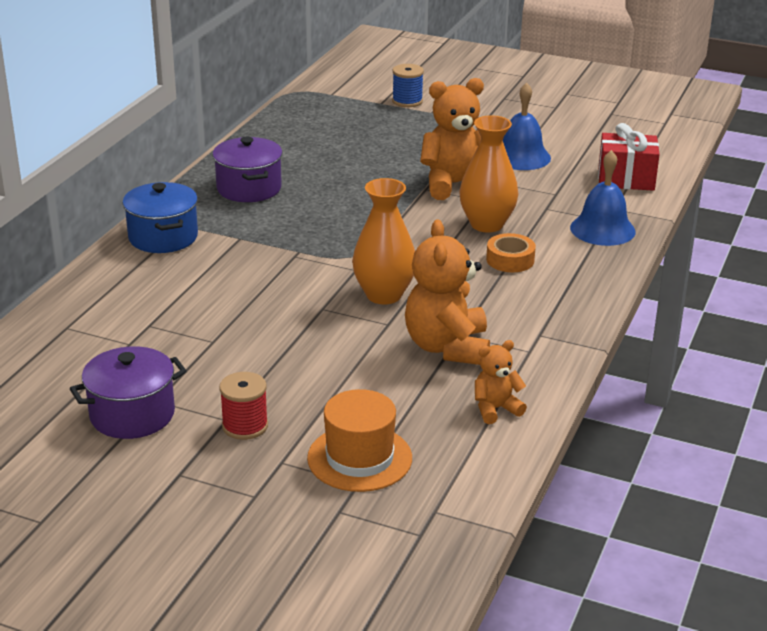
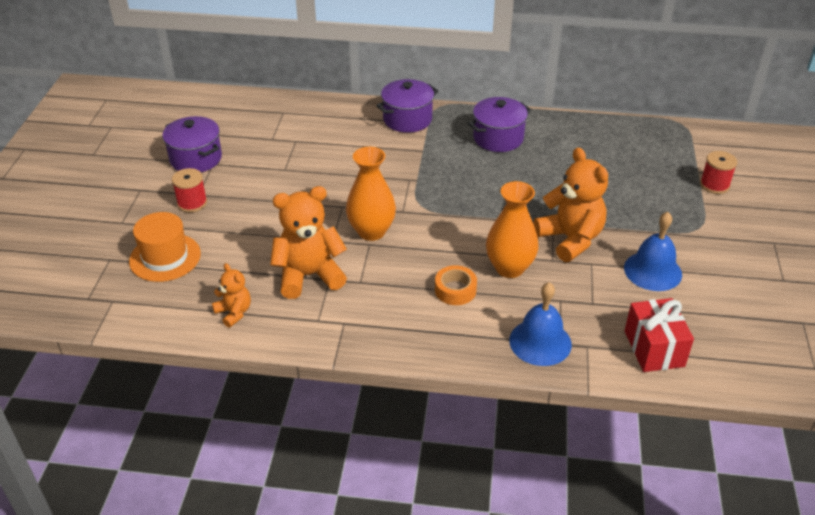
camera: 75 degrees right, 10 degrees up
(163, 237) = (407, 119): blue pot -> purple pot
(407, 101) = (714, 185): blue spool -> red spool

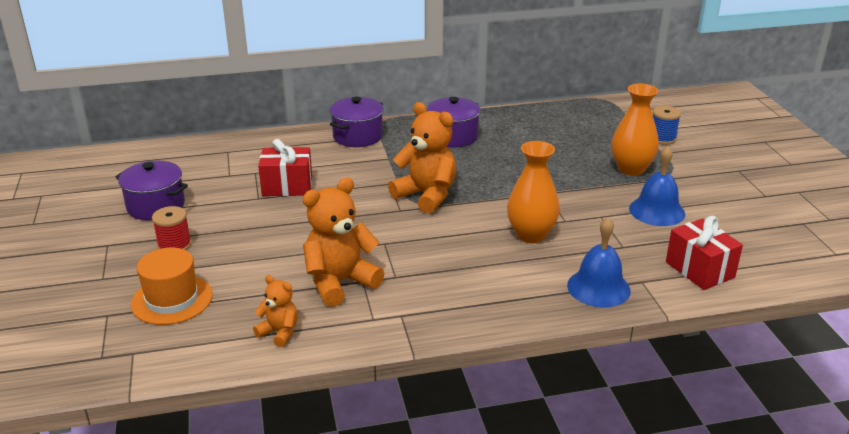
camera: 20 degrees left, 10 degrees down
(315, 162) = (287, 186): none -> red gift
(371, 231) = (380, 232): orange vase -> orange vase (631, 169)
(455, 290) = (492, 263): orange tape -> none
(570, 239) = (570, 201): orange teddy bear -> orange teddy bear (426, 195)
(714, 185) = (662, 138): red spool -> blue spool

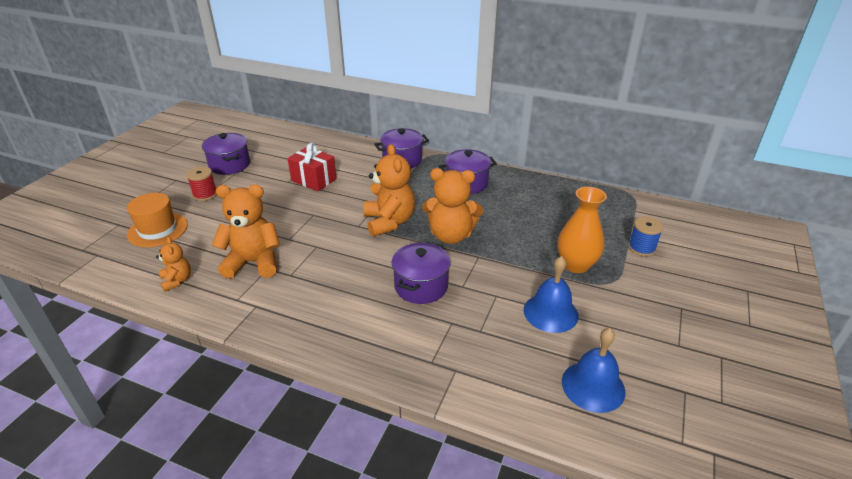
camera: 35 degrees right, 5 degrees up
(500, 185) = (451, 235): none -> orange teddy bear
(531, 235) = (421, 286): orange vase -> purple pot
(598, 288) = (413, 357): blue bell -> blue bell (593, 386)
(699, 270) = (519, 386): red gift -> none

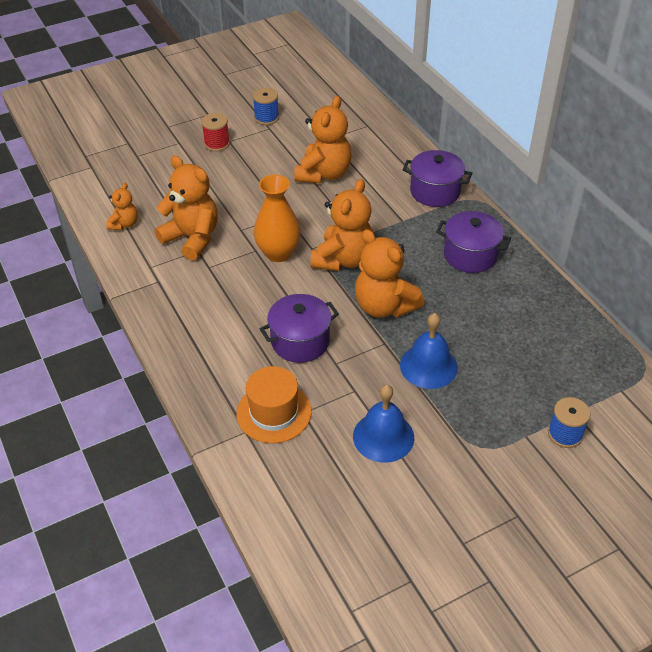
camera: 40 degrees right, 10 degrees up
(157, 230) = (151, 164): orange hat -> orange hat (274, 412)
(229, 165) = (266, 118): purple pot -> blue spool
(314, 180) = (324, 174): red gift -> orange teddy bear
(576, 265) = (468, 408): orange vase -> orange vase (278, 253)
(593, 386) = (337, 519): blue bell -> blue bell (428, 366)

